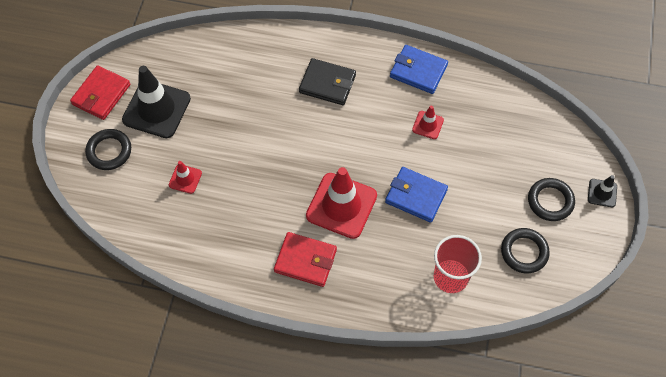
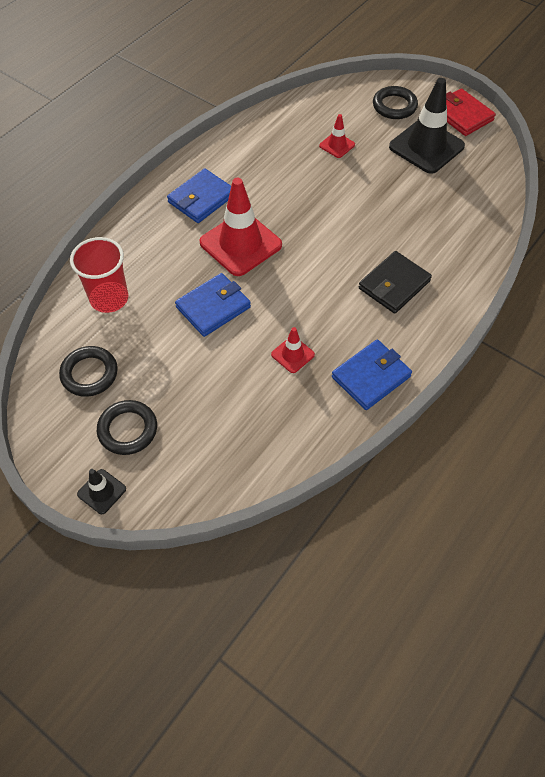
camera: 115 degrees right, 5 degrees down
(305, 260) = (201, 199): red wallet -> blue wallet

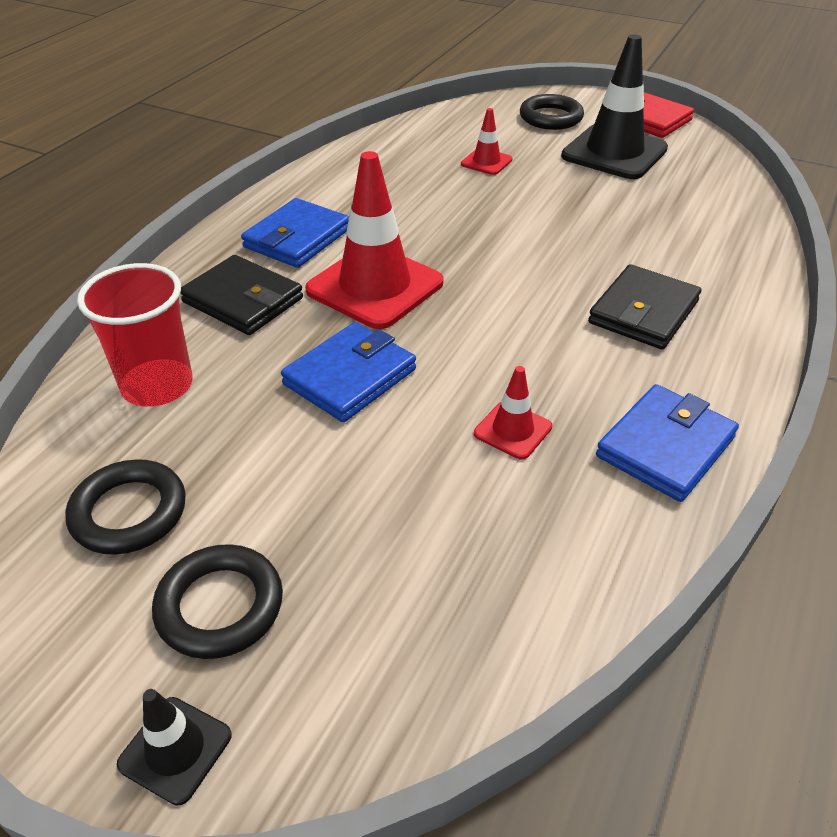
camera: 10 degrees left, 15 degrees down
(162, 244) = (243, 300): none -> black wallet

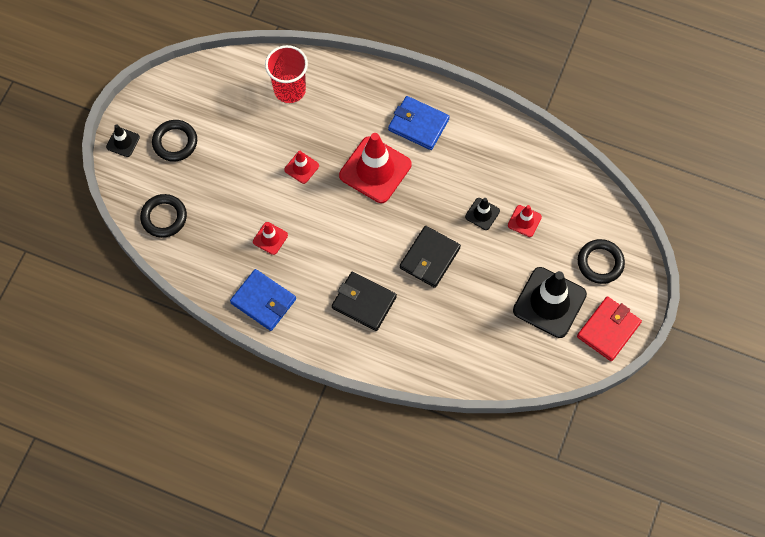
camera: 85 degrees right, 25 degrees up
(129, 512) = (216, 100): black ring -> black ring (164, 217)
(243, 300) = (357, 110): black wallet -> black wallet (430, 258)
(350, 377) = (301, 167): blue wallet -> red traffic cone
(472, 192) = (482, 214): none -> black traffic cone

